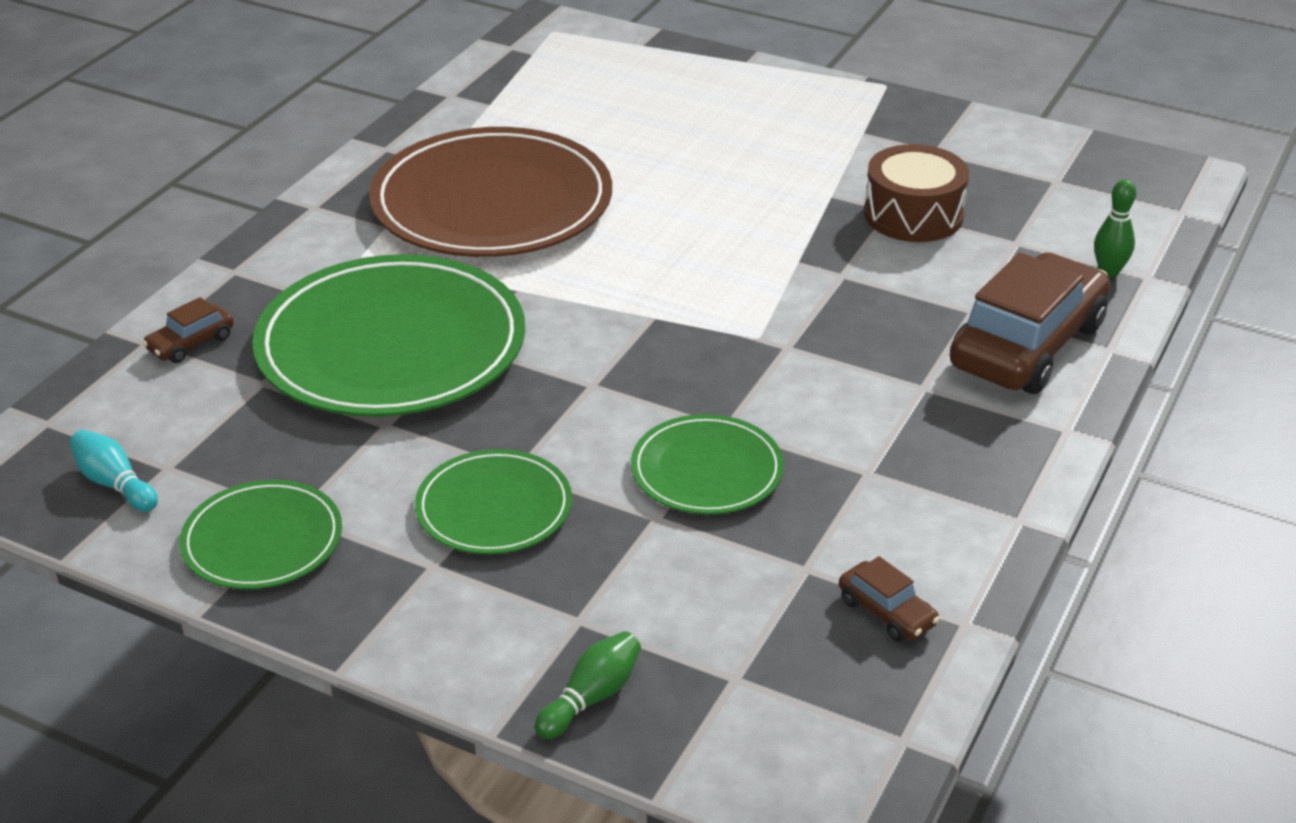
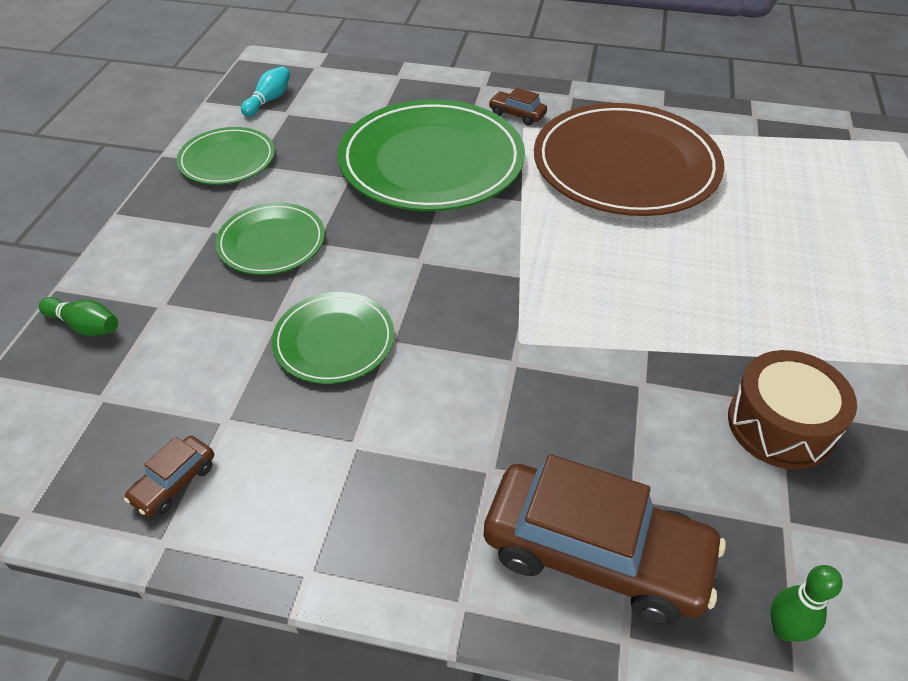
camera: 75 degrees right, 10 degrees up
(191, 343) = (404, 90): brown car -> brown car (517, 114)

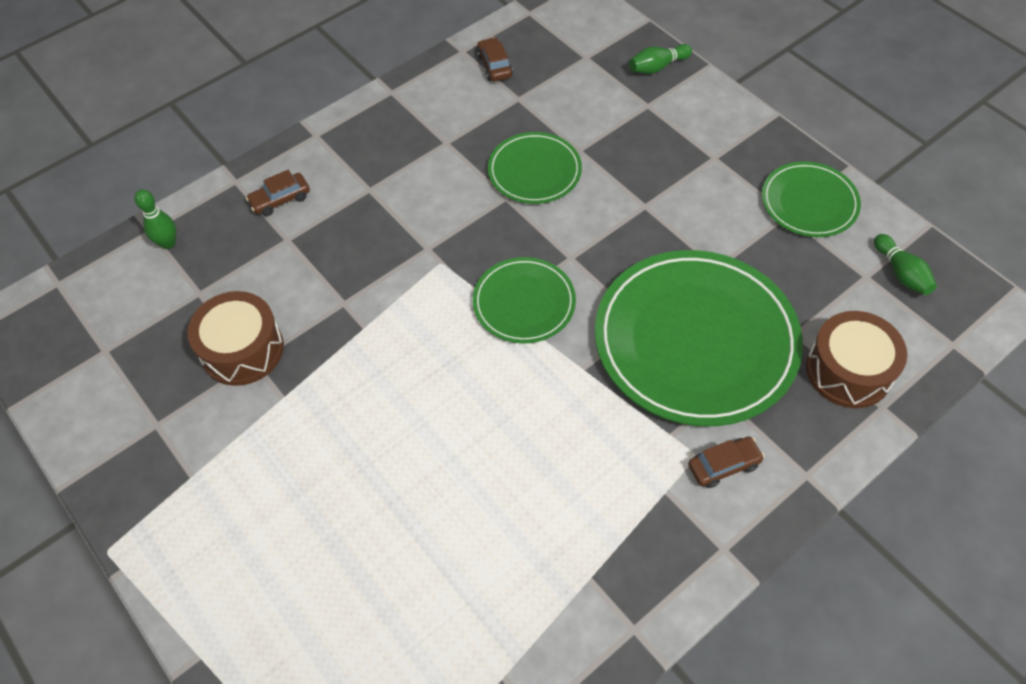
camera: 130 degrees right, 10 degrees up
(269, 100) = (901, 273): turquoise bowling pin -> green bowling pin
(271, 242) = (668, 183): green plate -> green plate (524, 303)
(383, 95) = (848, 370): none -> brown drum
(596, 553) = (280, 200): brown car -> brown car, size x0.43
(625, 165) = (562, 494): brown plate -> none

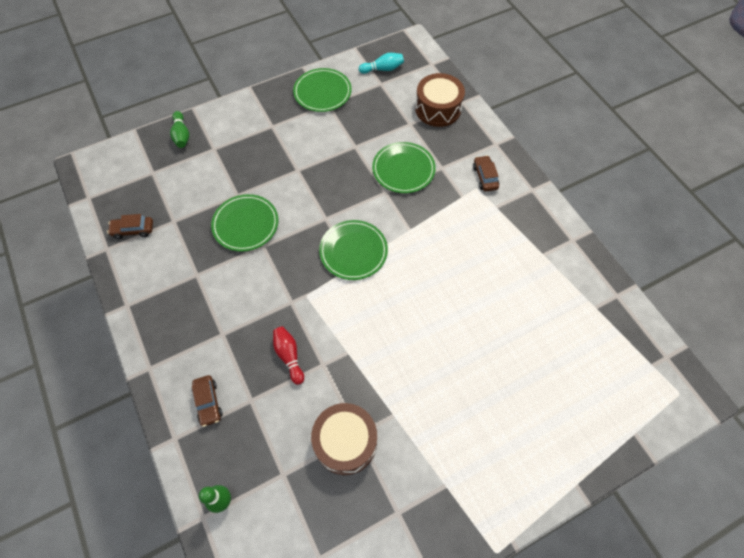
camera: 80 degrees left, 5 degrees up
(350, 264) = (289, 356): none -> red bowling pin
(695, 340) = (403, 169): green plate -> green plate, size x0.52
(901, 273) = (382, 69): green bowling pin -> turquoise bowling pin

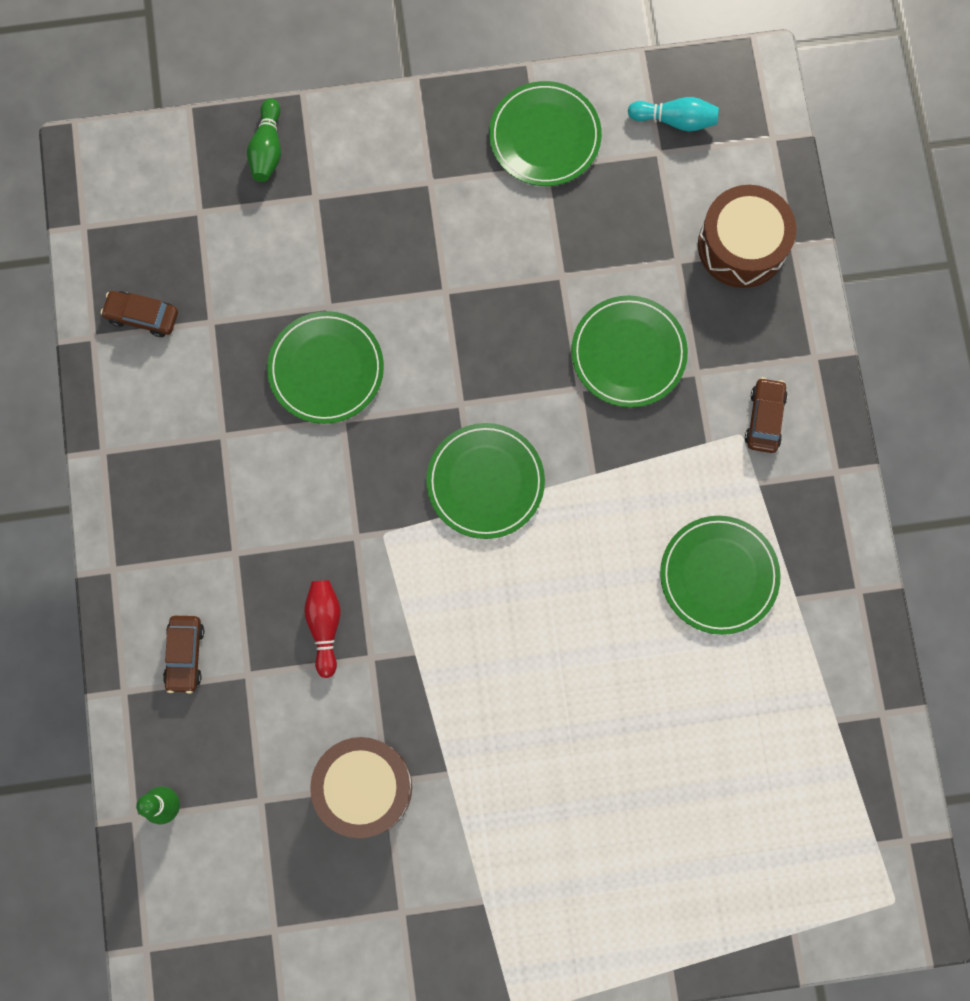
camera: 20 degrees right, 15 degrees up
(498, 256) = (719, 575): none -> green plate

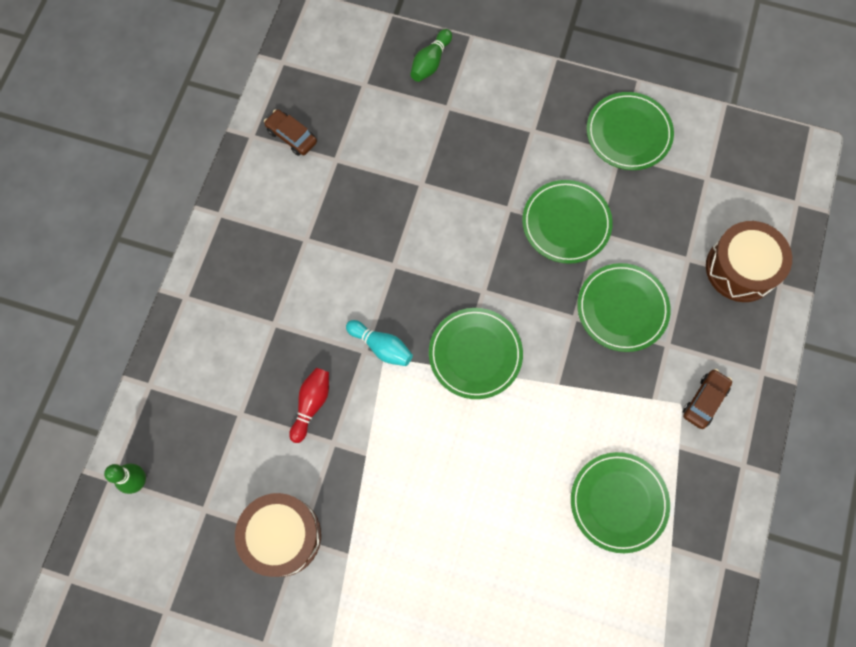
camera: 25 degrees right, 5 degrees down
(185, 655) = (204, 379): brown car -> none
(326, 369) = (399, 225): green plate -> green plate (566, 223)
(675, 120) = (729, 160): turquoise bowling pin -> turquoise bowling pin (381, 347)

